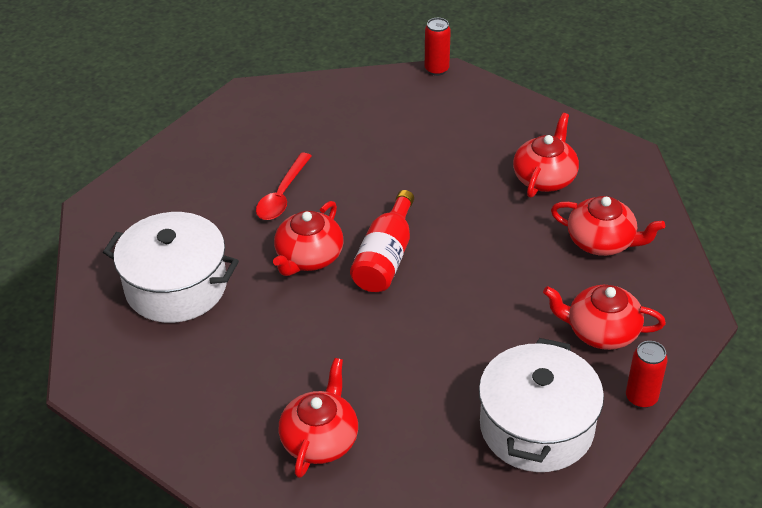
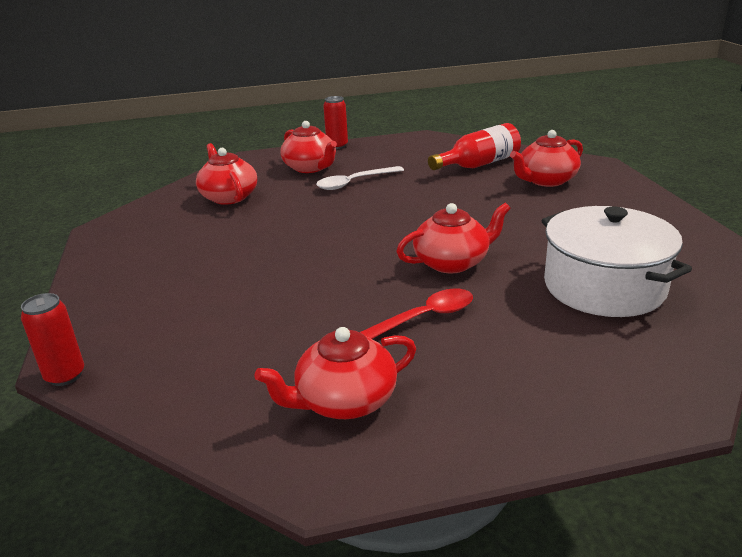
camera: 140 degrees left, 15 degrees down
(385, 257) = (388, 240): red bottle -> red bottle (478, 164)
(517, 327) = (354, 183): none -> white spoon
(536, 427) = (408, 152): white pot -> none
(544, 178) = (186, 239): red teapot -> red teapot (344, 401)

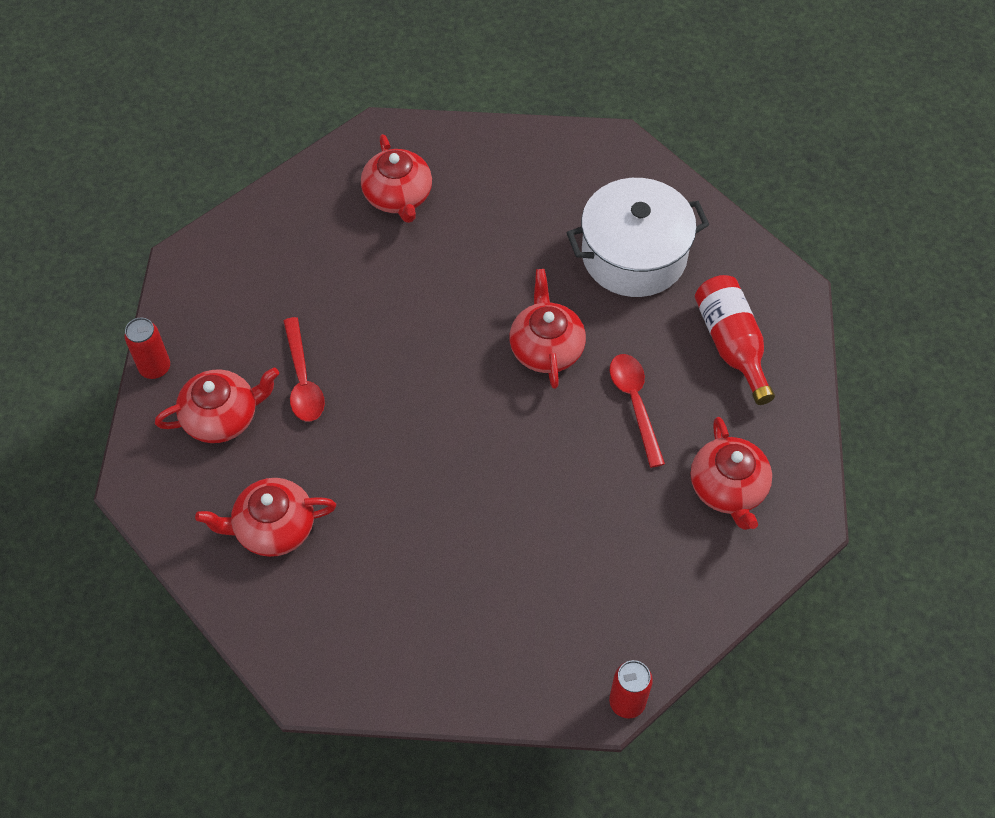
camera: 75 degrees left, 30 degrees up
(354, 183) = (303, 380): white spoon -> red spoon
(478, 164) = (316, 238): red bottle -> red bottle (732, 345)

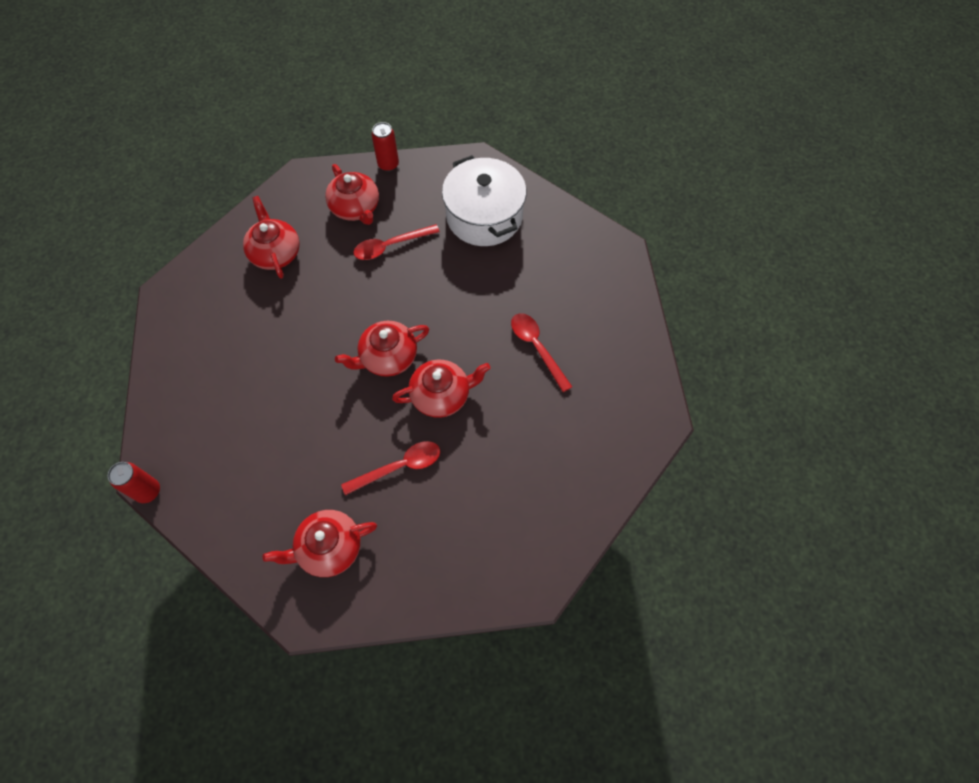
camera: 80 degrees right, 5 degrees up
(398, 196) = (562, 273): red teapot -> red teapot (388, 357)
(500, 240) = (537, 348): none -> red spoon
(634, 255) = (544, 449): white pot -> white pot (484, 216)
(732, 345) = (468, 538): red bottle -> none

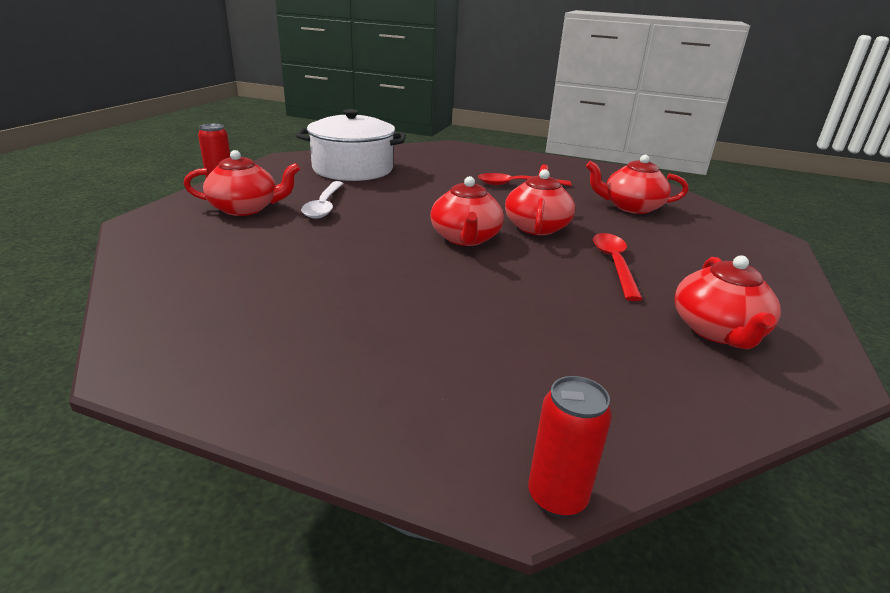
camera: 65 degrees left, 35 degrees down
(275, 253) = (225, 262): red teapot -> red teapot (631, 207)
(390, 246) = (324, 206): red spoon -> white spoon

